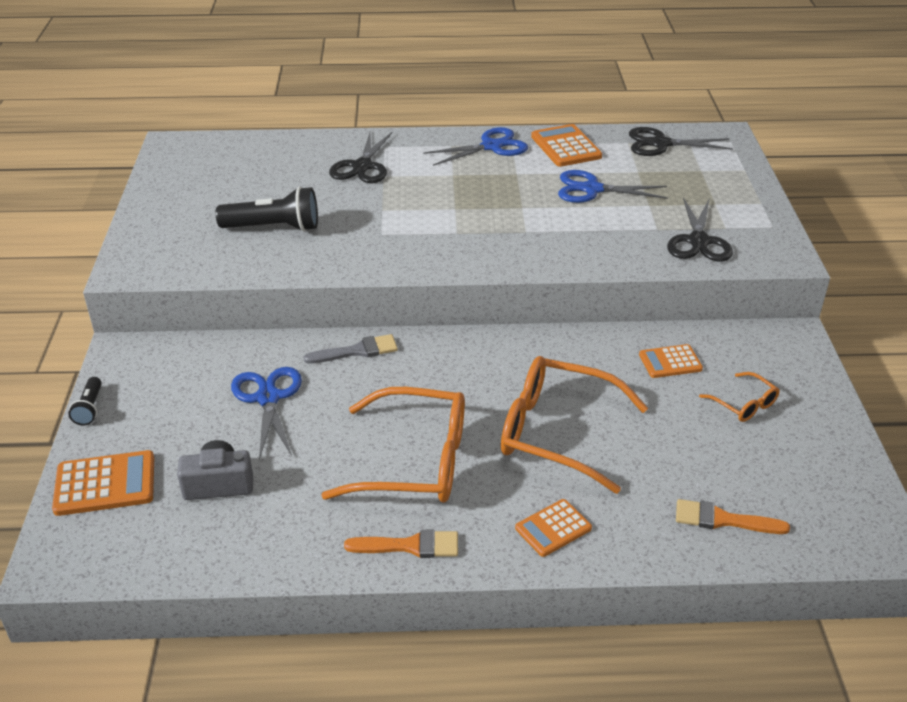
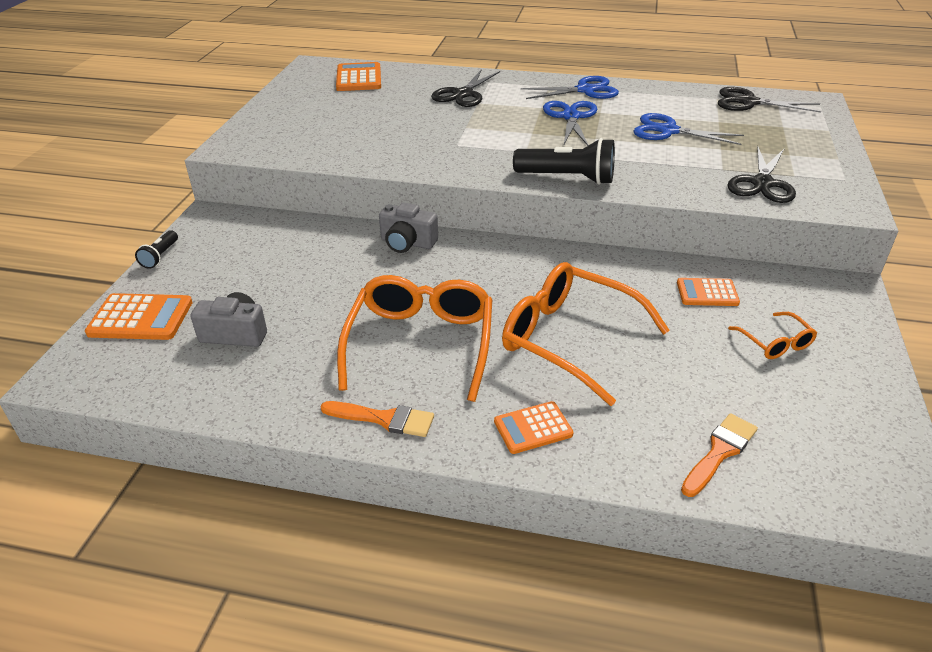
camera: 15 degrees right, 0 degrees up
(268, 398) = (312, 270): blue scissors -> blue scissors (570, 117)
(274, 227) = (365, 131): black flashlight -> black flashlight (567, 178)
(357, 351) = (407, 243): grey brush -> grey camera
(415, 461) = (421, 343): orange glasses -> orange glasses turned 105 degrees counterclockwise
(566, 147) = (655, 96): orange calculator -> orange calculator (359, 78)
(723, 520) = (719, 452): orange brush -> orange brush turned 105 degrees clockwise

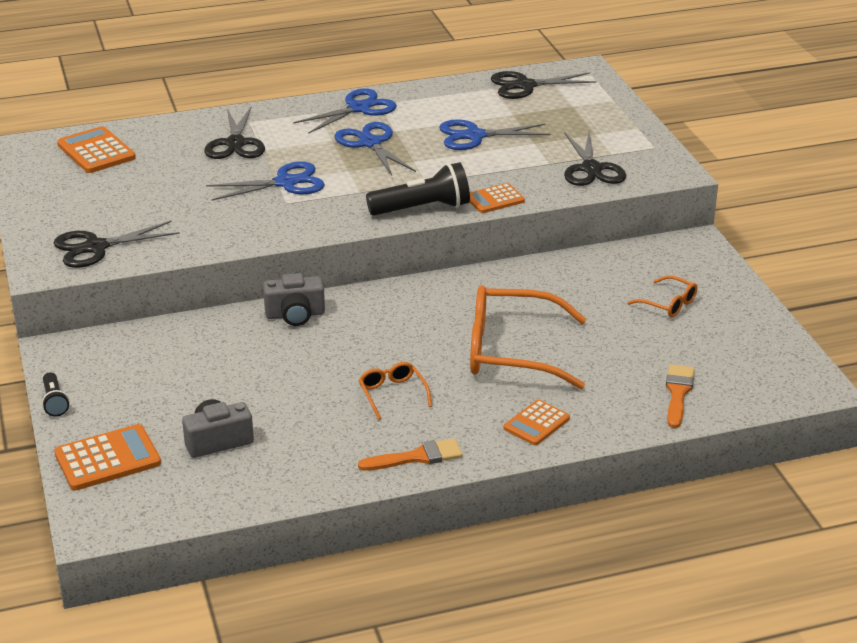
camera: 30 degrees left, 5 degrees down
(281, 142) = (96, 247): none -> black scissors
(421, 343) = (392, 394): orange glasses -> orange glasses, size x0.47
(471, 130) = (285, 183): none -> blue scissors
(707, 293) = (592, 280): orange calculator -> orange calculator (494, 199)

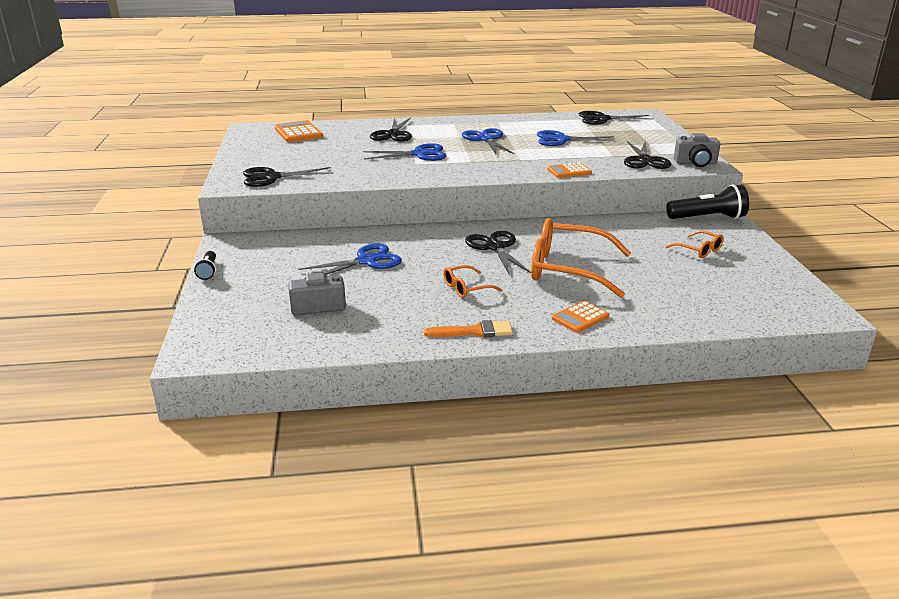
camera: 10 degrees right, 5 degrees down
(108, 459) = (228, 310): orange calculator -> none
(295, 315) = (407, 235): grey camera -> grey camera (695, 163)
(358, 108) = (483, 123): blue scissors -> blue scissors (366, 261)
(392, 394) = (466, 288): orange glasses -> orange glasses turned 105 degrees counterclockwise
(414, 325) = (495, 247): none -> black scissors
(422, 209) = (514, 173): black flashlight -> black flashlight (708, 218)
(678, 393) = (704, 307): orange brush -> none

